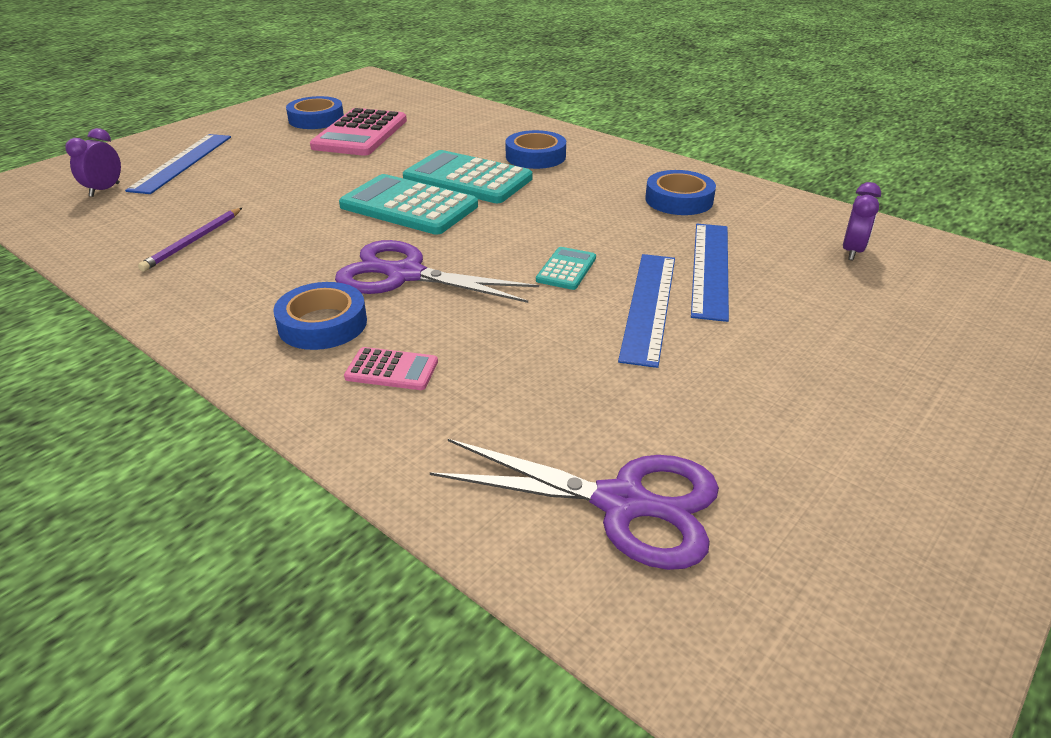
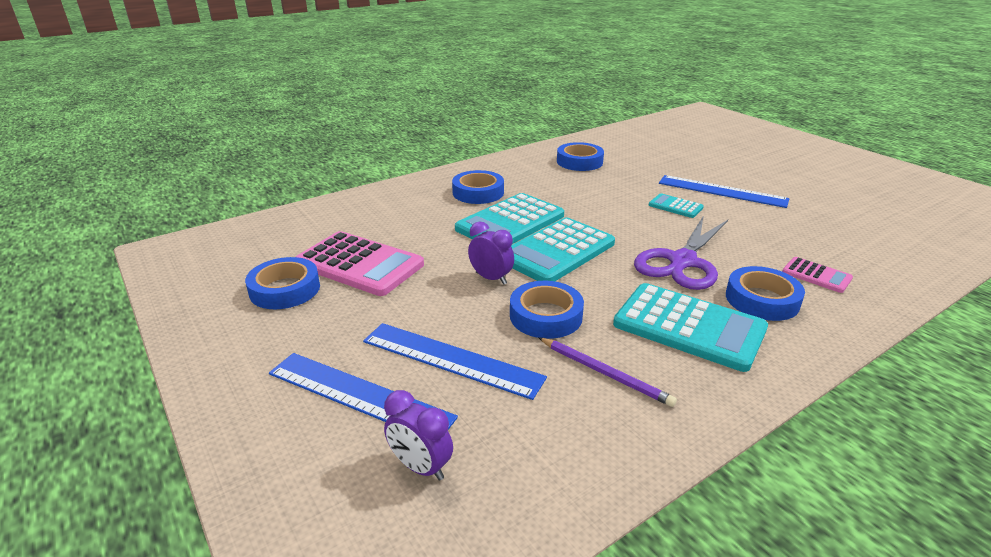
camera: 75 degrees left, 5 degrees down
(264, 279) = (689, 327): none -> turquoise calculator
(283, 211) = (545, 316): none -> blue tape
(392, 370) = (816, 275): pink calculator -> pink calculator turned 105 degrees clockwise
(622, 503) = (910, 225): purple scissors -> none
(710, 269) = (676, 170): blue ruler -> blue ruler (451, 359)
(852, 251) = (658, 137): purple clock -> purple clock (491, 278)

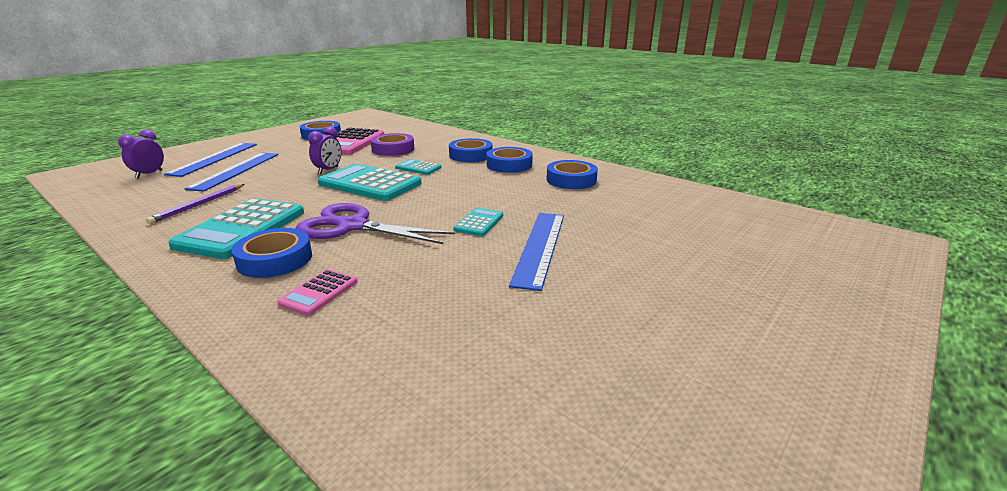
camera: 75 degrees right, 5 degrees down
(420, 234) = (393, 149): none -> purple tape
(510, 222) = (418, 168): turquoise calculator -> turquoise calculator, size x0.49
(545, 316) = (275, 187): blue tape -> blue tape (509, 165)

